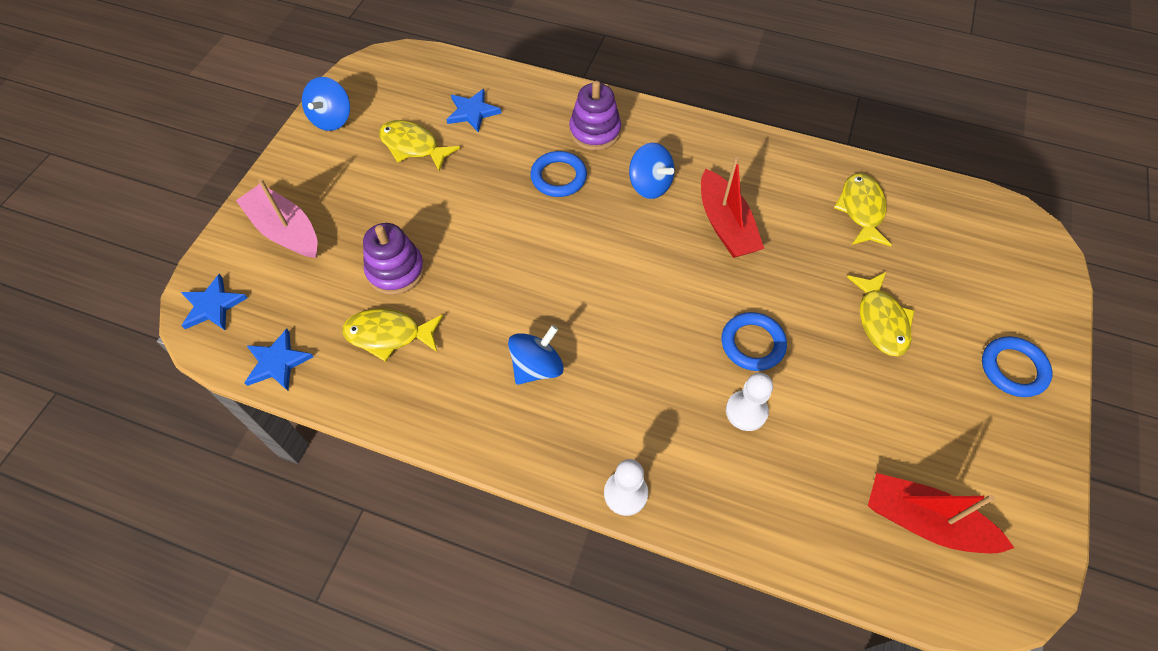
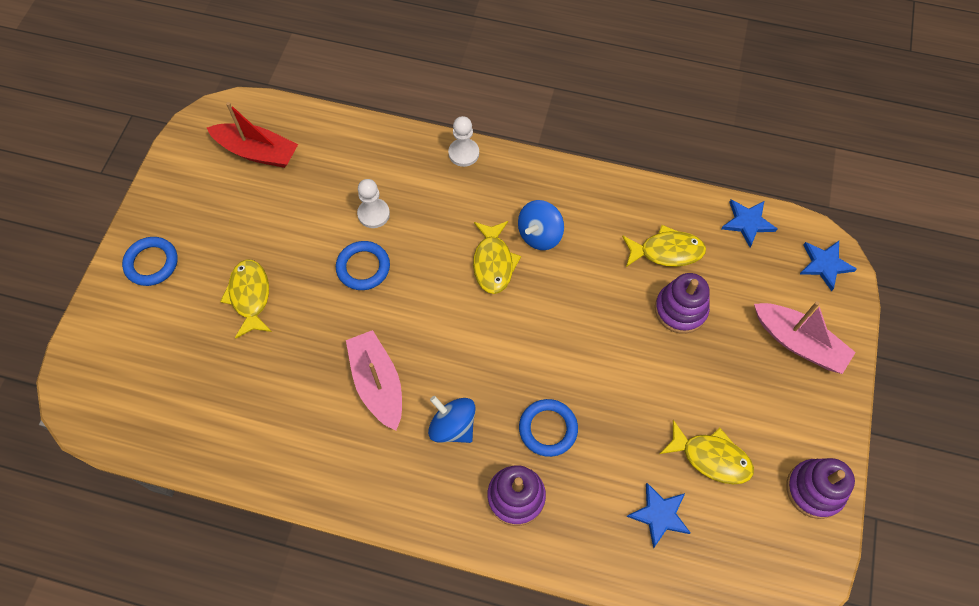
camera: 175 degrees right, 5 degrees up
(332, 119) = (814, 490): blue spinning top -> purple stacking toy
(725, 225) = (377, 383): red boat -> pink boat
(861, 210) = (239, 413): yellow fish -> yellow fish (493, 263)

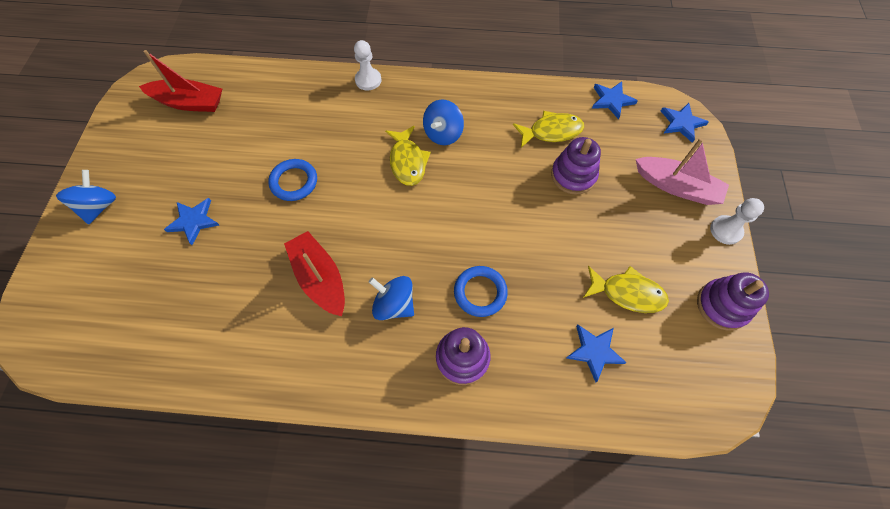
camera: 10 degrees left, 0 degrees up
(151, 263) = (99, 206): blue ring -> blue spinning top
(250, 296) = (193, 221): yellow fish -> blue star
(373, 214) = (297, 137): white pawn -> white pawn (725, 230)
(377, 383) = (320, 278): pink boat -> red boat

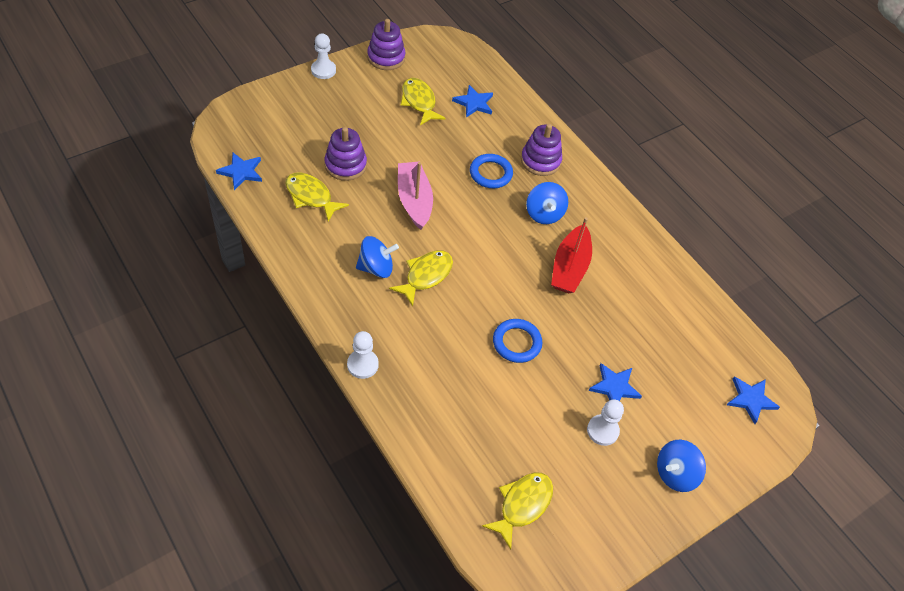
camera: 135 degrees left, 10 degrees down
(176, 185) = (602, 430): none -> white pawn
(189, 103) = (522, 505): red boat -> yellow fish
(676, 187) = (305, 105): pink boat -> pink boat (414, 200)
(681, 123) = (233, 121): blue star -> blue star (751, 399)

